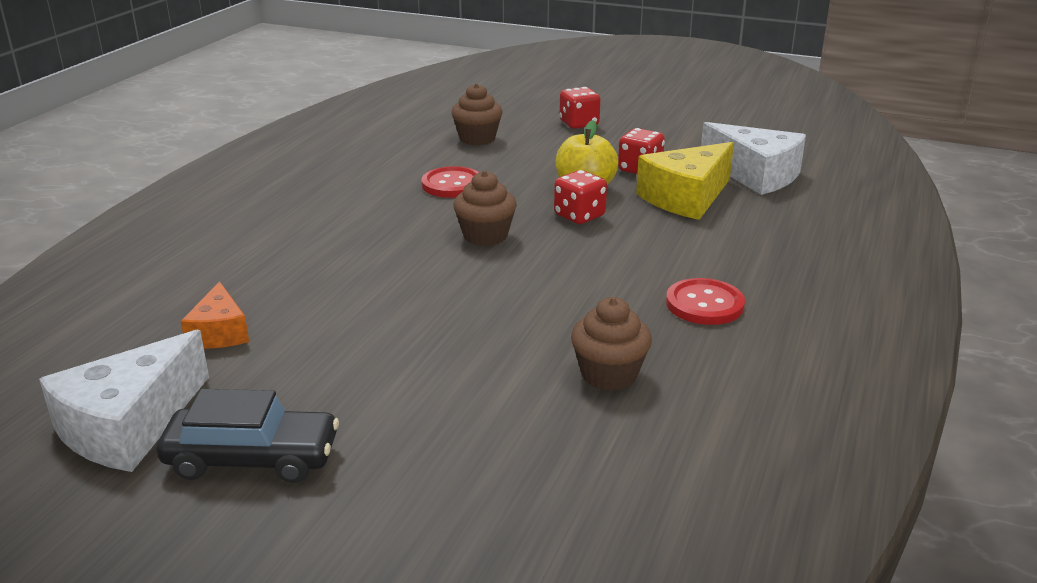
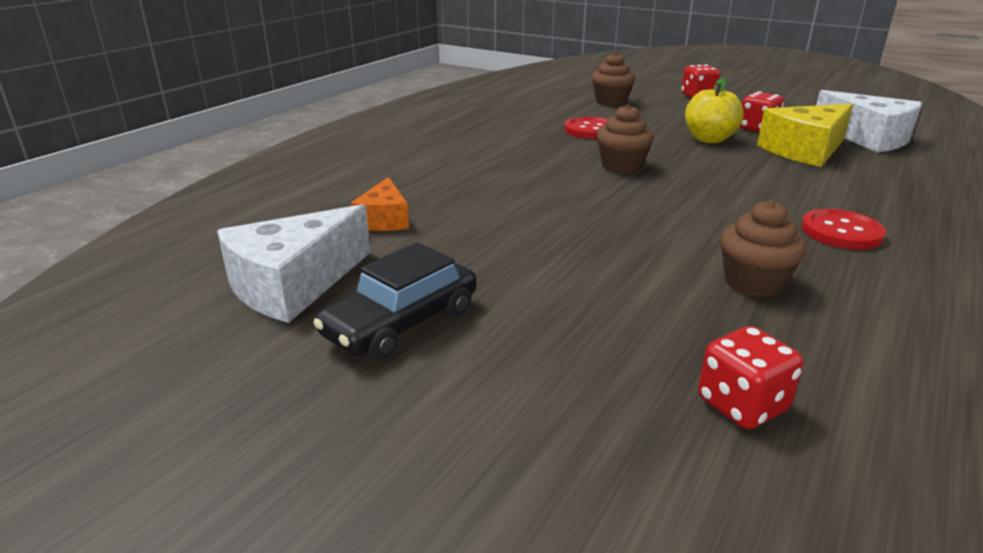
camera: 10 degrees right, 0 degrees up
(252, 458) = (401, 322): black car -> black car turned 120 degrees clockwise
(579, 216) = (706, 157): red dice -> red dice (742, 405)

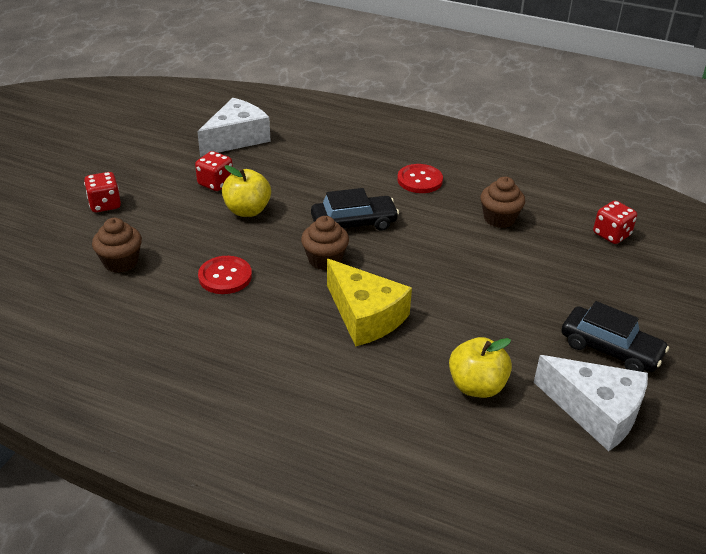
camera: 100 degrees left, 10 degrees up
(384, 219) = (476, 386): orange cheese -> yellow apple
(701, 183) = (354, 223): none -> black car
(805, 150) = (270, 169): yellow cheese -> yellow cheese (365, 316)

